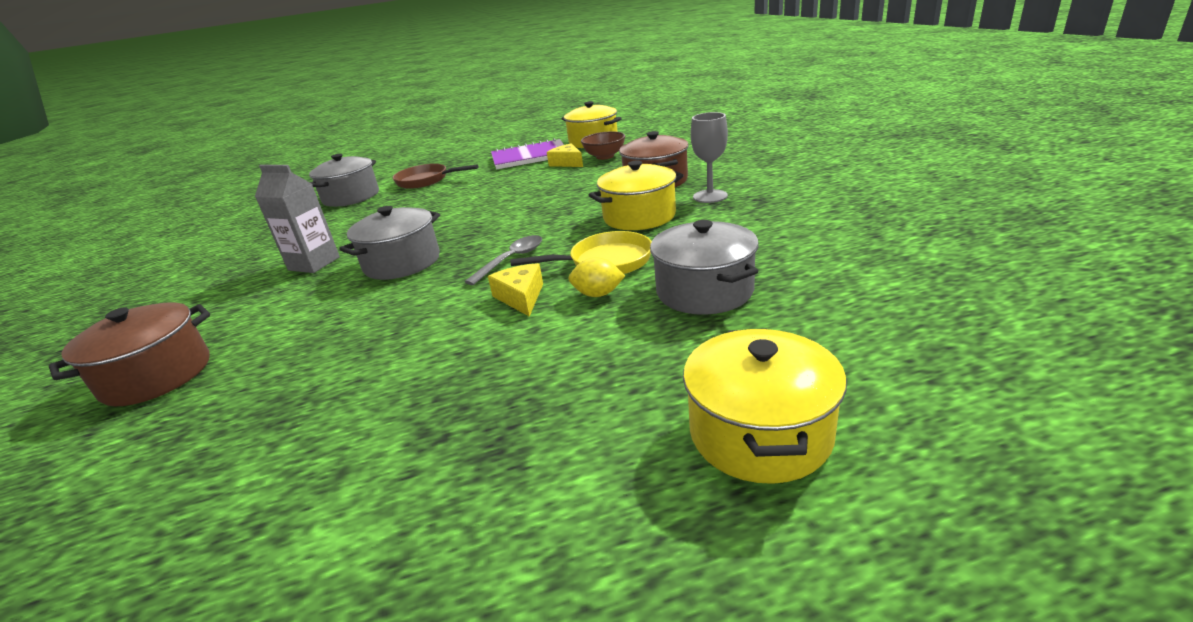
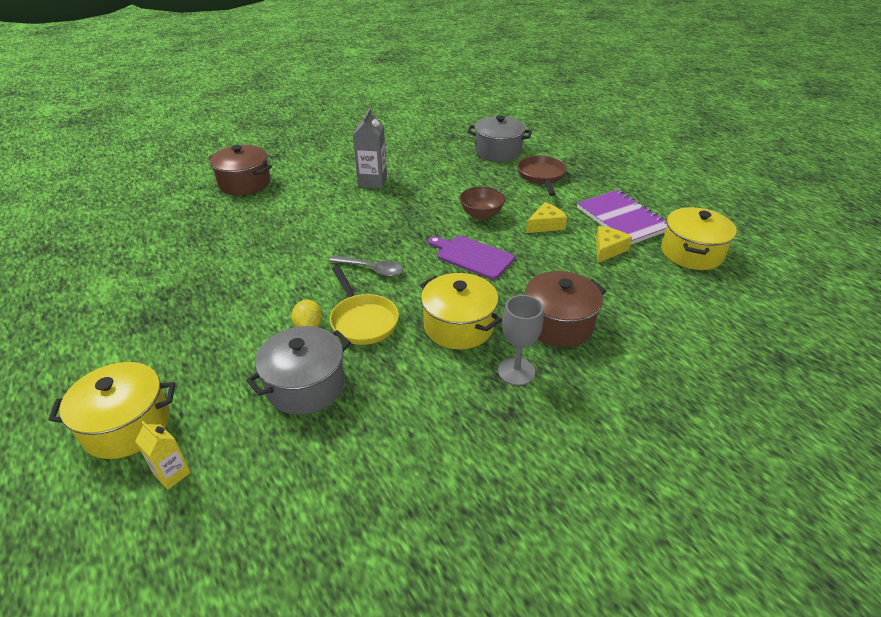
camera: 70 degrees right, 10 degrees up
(402, 263) = (370, 218): grey pot -> none
(521, 297) = (310, 289): yellow cheese -> yellow cheese (545, 225)
(532, 210) = (472, 256): none -> purple cutting board
(605, 156) = (636, 272): brown bowl -> brown bowl (481, 214)
(851, 375) = (172, 474): none -> yellow carton

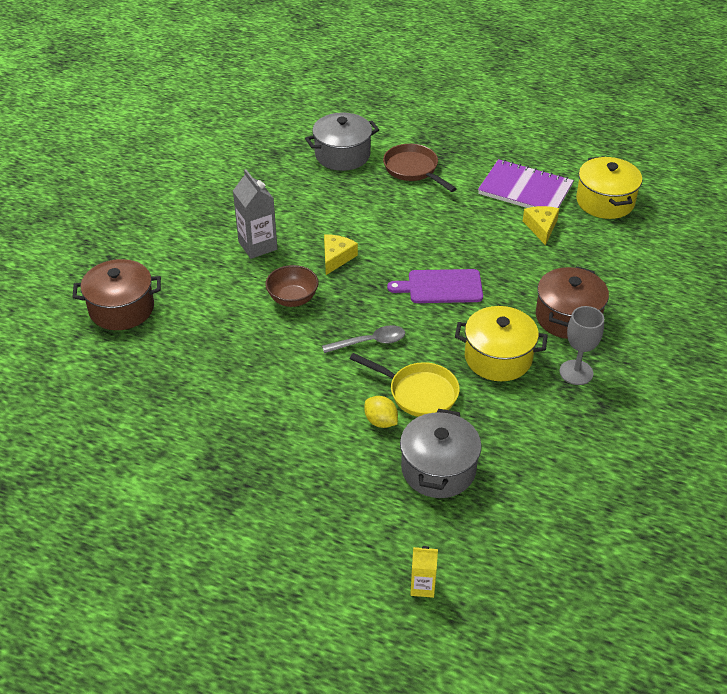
camera: 35 degrees left, 5 degrees up
(127, 425) = (339, 579): yellow pot -> none
(481, 214) = (403, 238): brown bowl -> brown bowl (293, 299)
(545, 225) = (469, 225): yellow cheese -> yellow cheese (336, 258)

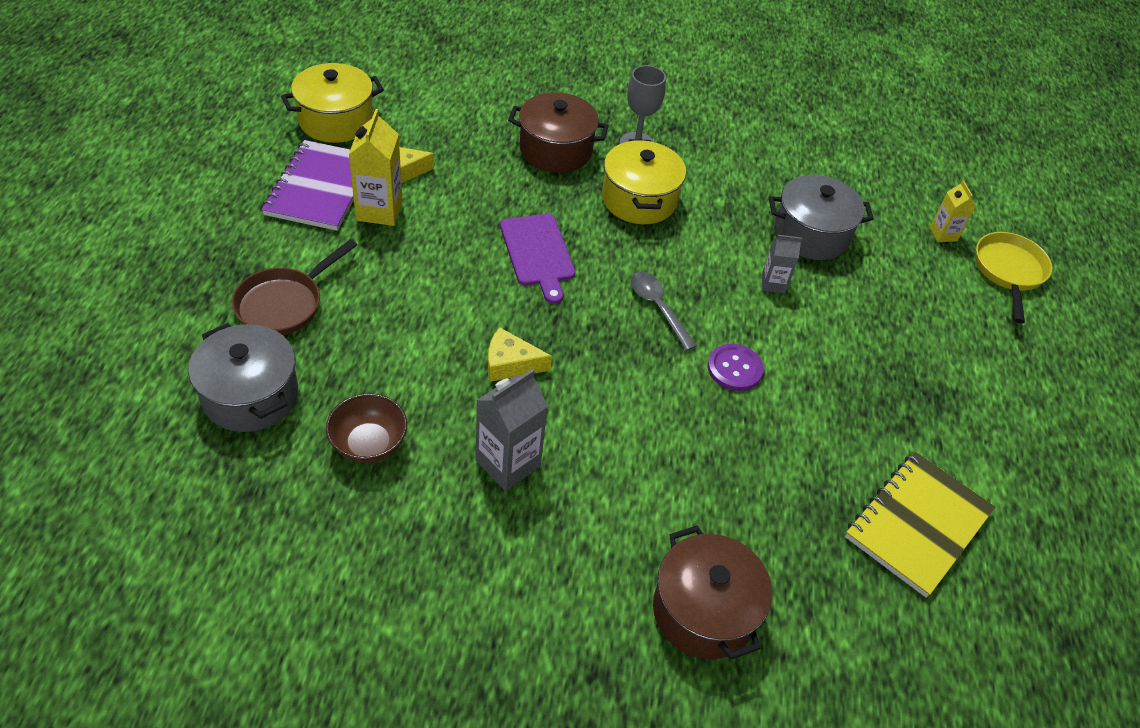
camera: 110 degrees left, 5 degrees up
(126, 435) = (918, 525): none -> yellow notebook
(293, 299) = (609, 398): brown bowl -> brown bowl (369, 444)
(297, 371) = (734, 369): none -> purple button
(381, 421) = (773, 284): yellow lemon -> grey carton
(418, 393) = (718, 258): yellow pan -> yellow pan (1008, 272)
(498, 214) = (379, 210): none -> yellow carton

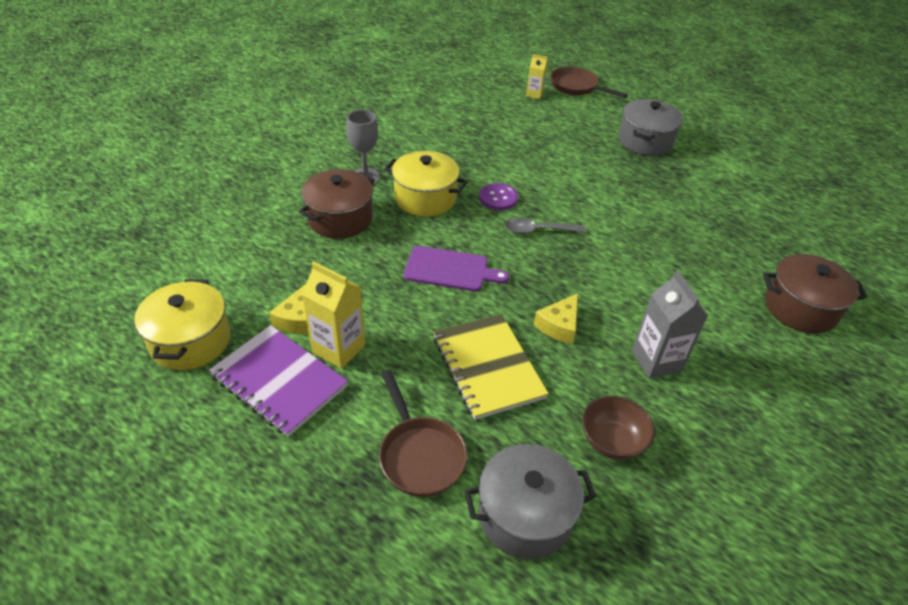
camera: 60 degrees left, 5 degrees down
(734, 369) = (608, 218): purple button -> purple button (498, 198)
(773, 284) = (541, 173): grey carton -> none
(811, 234) = (505, 140): grey pot -> grey pot (645, 141)
(918, 525) = (751, 197): yellow notebook -> yellow notebook (488, 367)
(1008, 272) = (576, 87): yellow pan -> brown pan

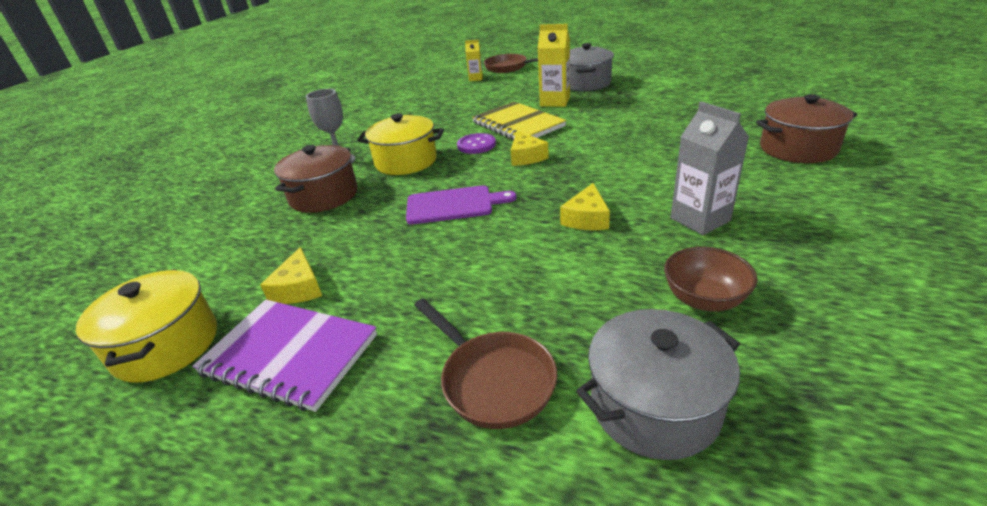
camera: 10 degrees left, 10 degrees down
(338, 348) = (355, 302): yellow carton -> yellow carton (555, 102)
(488, 367) = (532, 272): yellow notebook -> yellow notebook (518, 125)
(538, 230) = (526, 157): grey spoon -> yellow cheese

